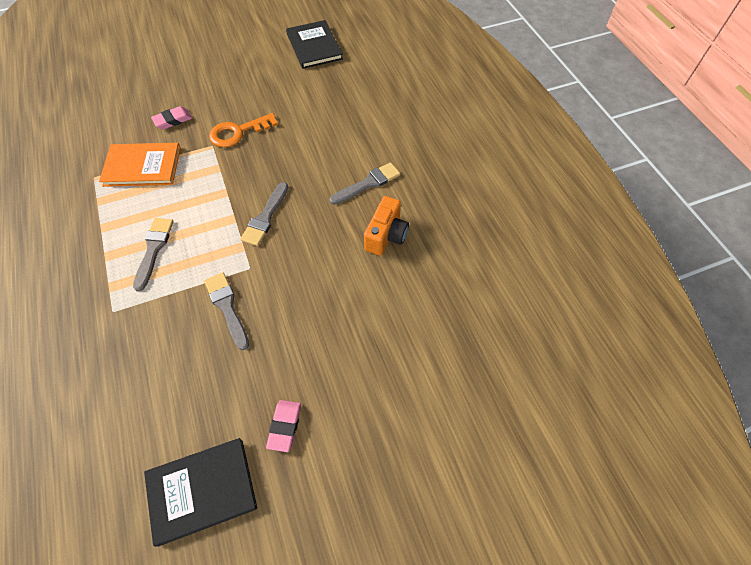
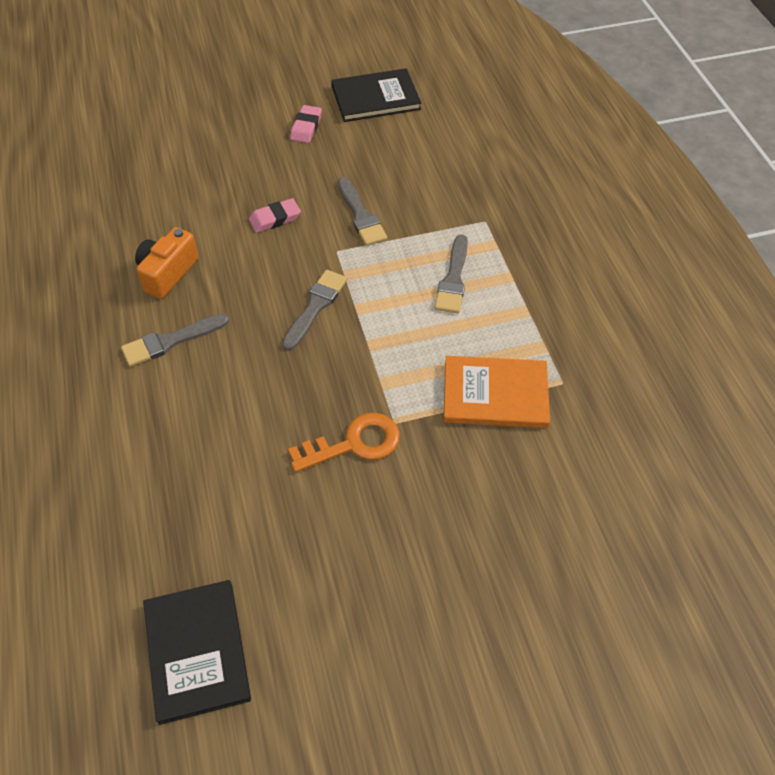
camera: 175 degrees left, 5 degrees down
(173, 120) = (465, 478): pink eraser -> pink eraser (275, 219)

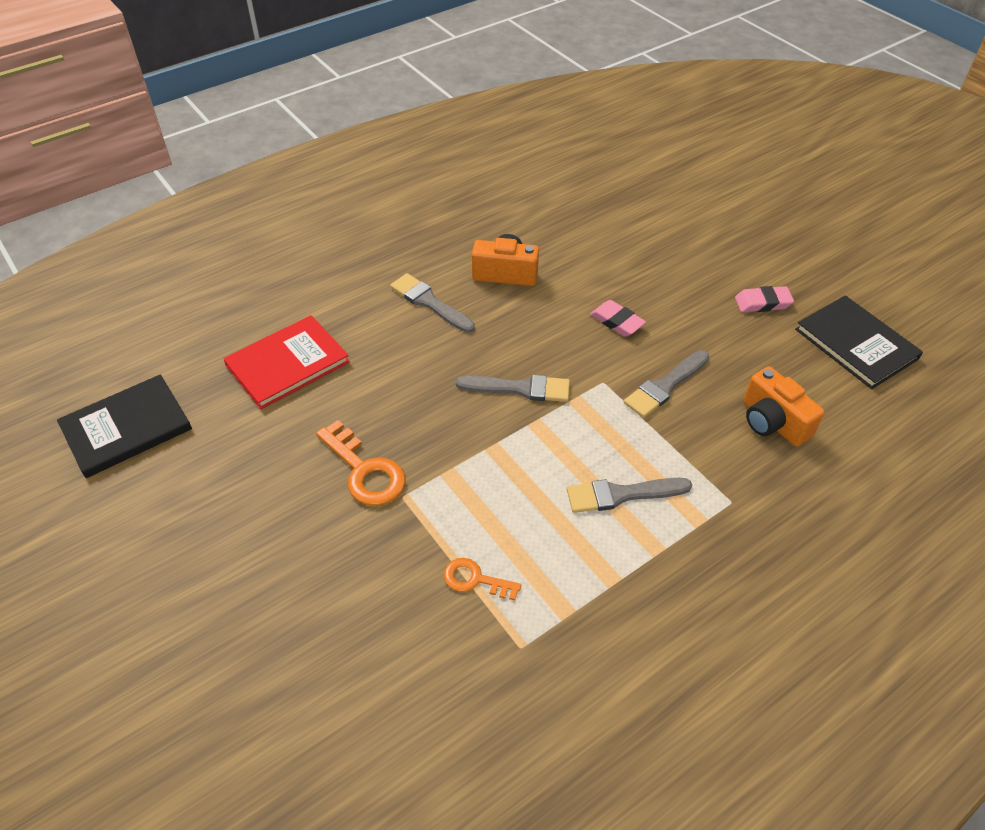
camera: 70 degrees right, 5 degrees down
(185, 479) = (287, 364): none -> red book
(425, 171) = (772, 422): none -> orange camera
(495, 394) = (474, 579): orange book -> orange key

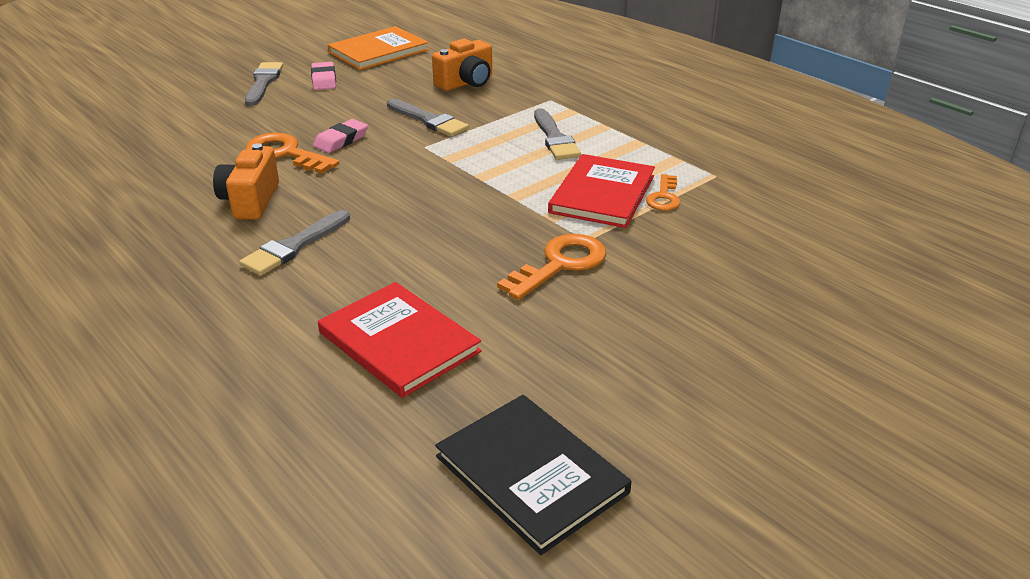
camera: 95 degrees left, 15 degrees down
(488, 522) = (602, 194): none -> red book
(519, 388) = (435, 186): grey brush -> grey brush (263, 83)
(590, 286) = (285, 153): none -> orange key
(856, 344) = (378, 51): black book -> orange book

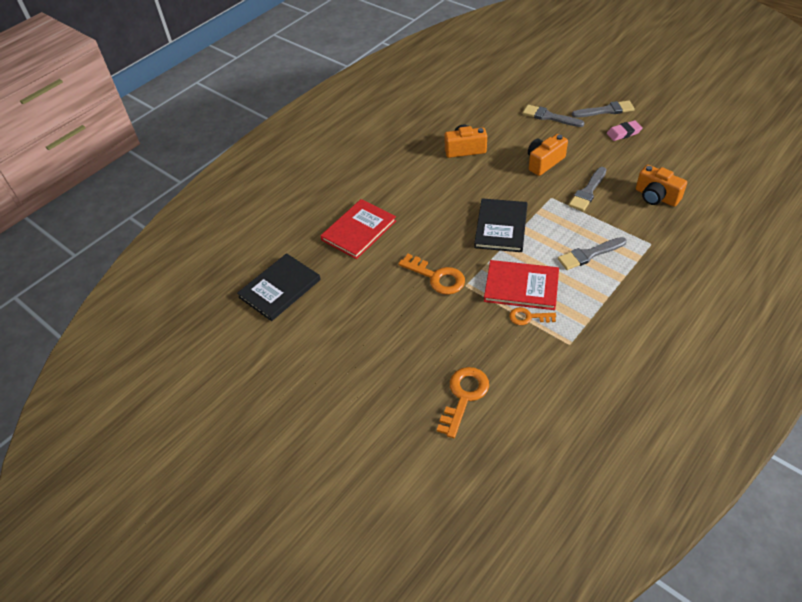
camera: 85 degrees right, 15 degrees up
(285, 153) = (519, 146): orange key -> orange key (464, 396)
(294, 246) = (427, 176): grey brush -> grey brush (549, 117)
(341, 140) = (544, 162): pink eraser -> orange camera
(378, 51) = (685, 144): orange book -> none
(467, 193) = (501, 227): none -> black book

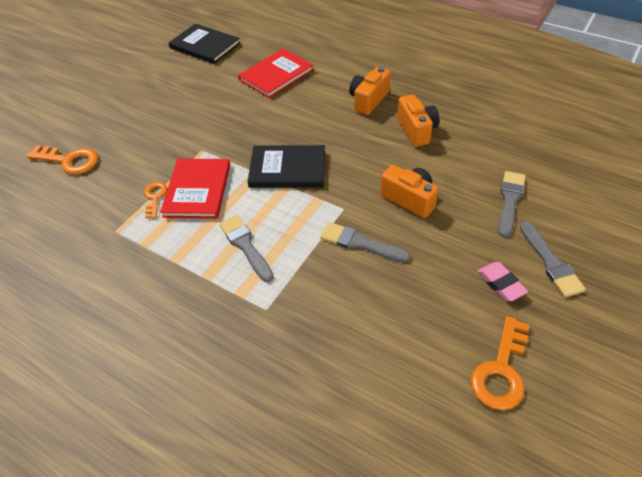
camera: 80 degrees right, 0 degrees up
(359, 230) = (276, 75): red book -> red book turned 75 degrees counterclockwise
(437, 277) = (213, 130): orange key -> orange key (501, 371)
(656, 197) = (361, 319): orange camera -> orange camera (368, 100)

